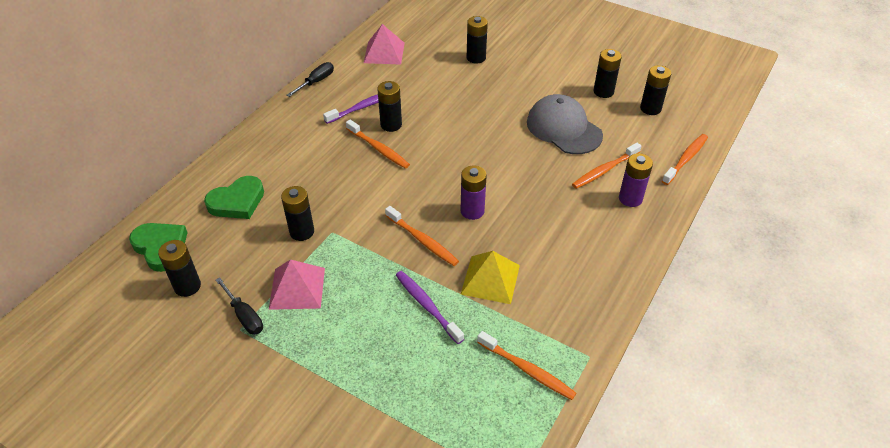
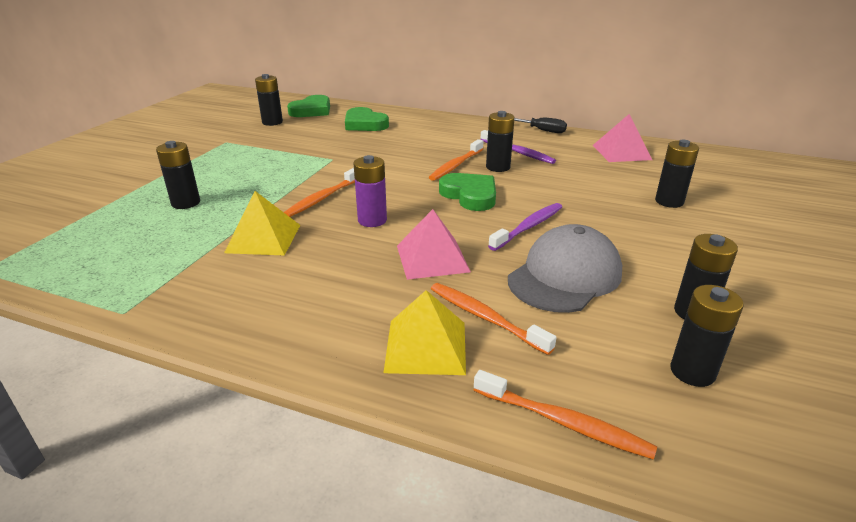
camera: 80 degrees right, 15 degrees down
(244, 315) = (239, 141): black screwdriver -> none
(297, 288) = (265, 154): pink pyramid -> pink pyramid (432, 258)
(302, 232) = (331, 148): black battery -> black battery (186, 203)
(427, 306) = (232, 208): purple toothbrush -> purple toothbrush (528, 227)
(441, 150) = (470, 195): none -> green heart
(527, 370) = (124, 269): orange toothbrush -> none
(630, 198) = (426, 346): purple battery -> yellow pyramid

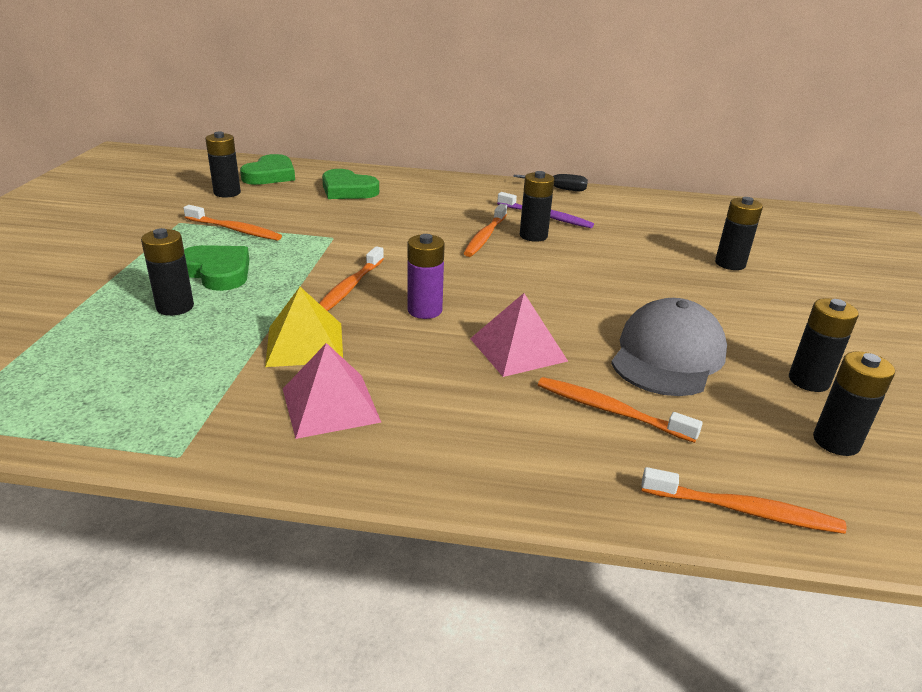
camera: 15 degrees left, 0 degrees up
(262, 149) = (235, 230): none -> orange toothbrush
(426, 346) = (565, 450): yellow pyramid -> none
(470, 195) = (520, 272): green heart -> green heart (217, 272)
(528, 227) = (602, 304): purple toothbrush -> none
(621, 152) = (656, 210): pink pyramid -> pink pyramid (330, 405)

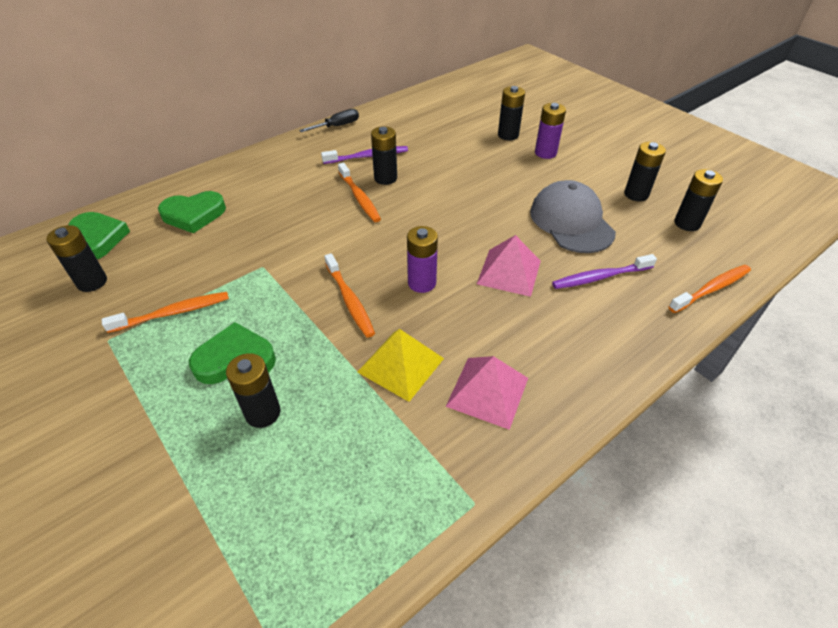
camera: 45 degrees left, 15 degrees up
(610, 410) = (600, 277): orange toothbrush -> purple toothbrush
(750, 295) = (545, 153): none -> purple battery

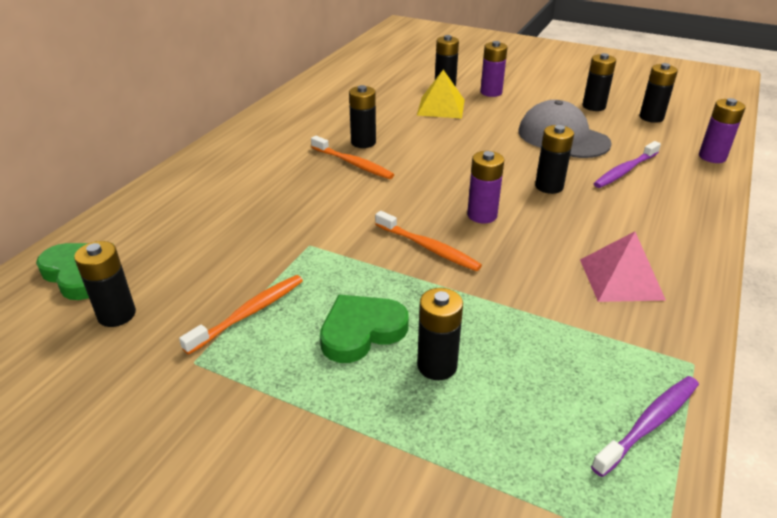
camera: 25 degrees left, 10 degrees down
(194, 215) = (183, 221): green heart -> none
(337, 126) = (269, 111): black screwdriver -> none
(368, 156) = (327, 129): purple toothbrush -> purple toothbrush (649, 424)
(401, 365) = (528, 283): yellow pyramid -> yellow pyramid (441, 107)
(509, 272) = (549, 186): pink pyramid -> black battery
(711, 289) = (712, 157): orange toothbrush -> purple battery

